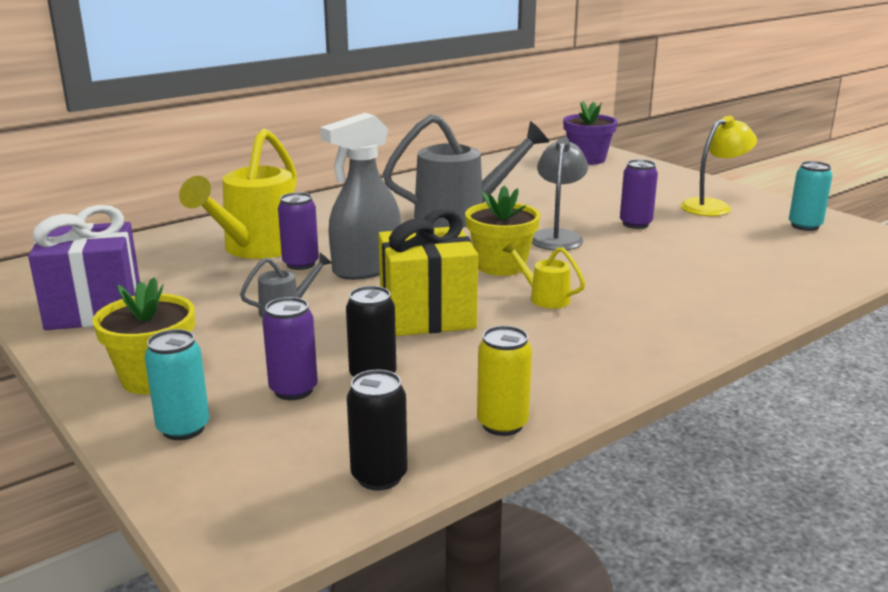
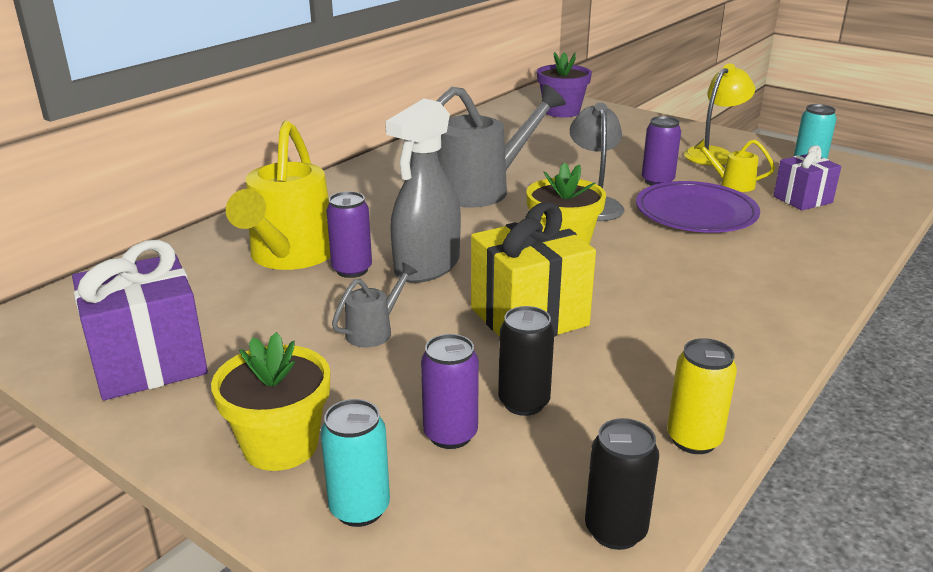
camera: 15 degrees left, 5 degrees up
(544, 298) = (630, 279): yellow watering can -> yellow watering can (732, 184)
(653, 252) = (696, 212): none -> purple plate
(774, 252) = (802, 199): none -> purple gift

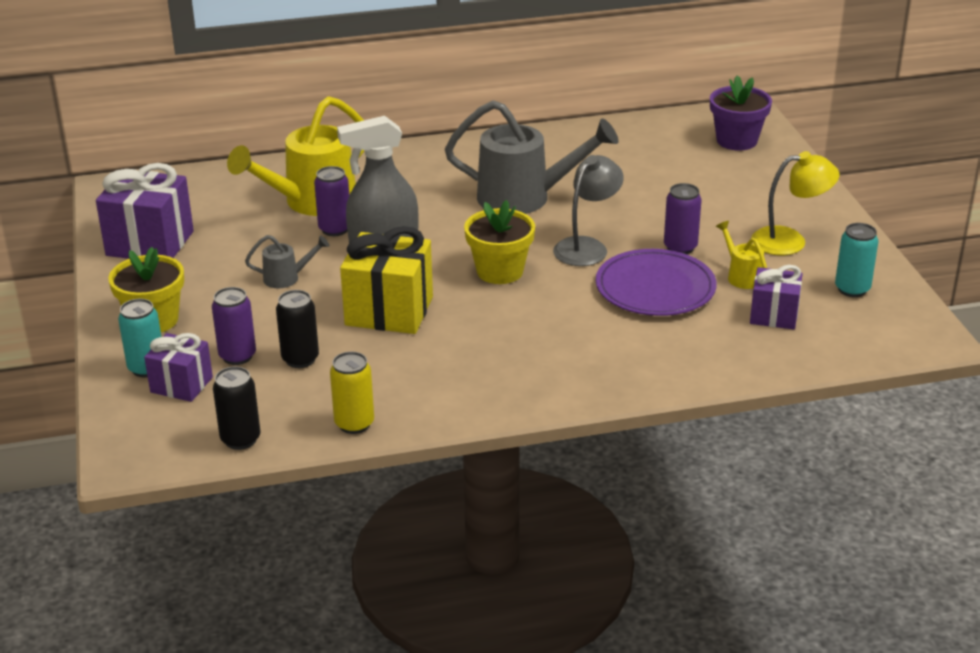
camera: 40 degrees right, 5 degrees up
(437, 505) = (181, 385): none -> purple gift

